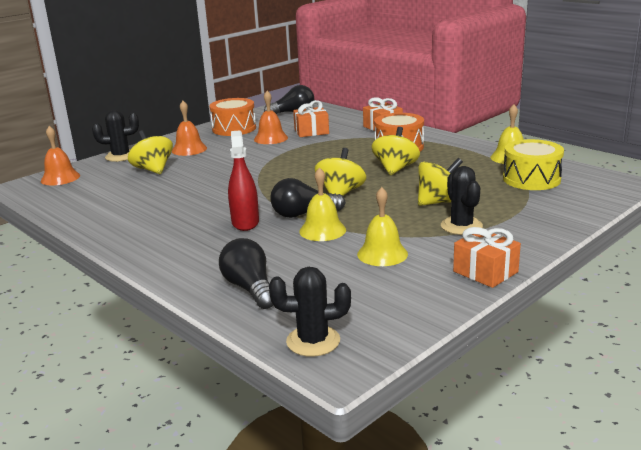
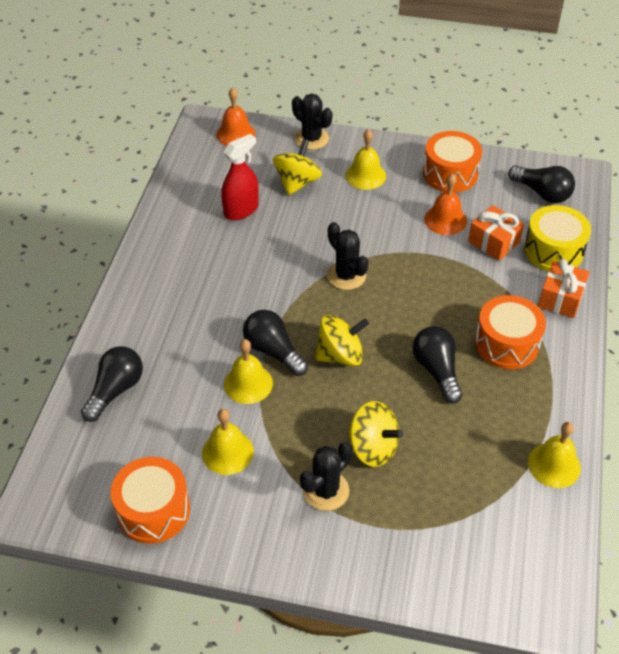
camera: 55 degrees right, 25 degrees up
(189, 149) = (365, 175): orange bell -> yellow bell
(245, 222) = (229, 318): red spray bottle -> red spray bottle (241, 210)
(313, 341) = (59, 474): black cactus -> black cactus (346, 276)
(395, 169) = (436, 370): yellow spinning top -> black light bulb
(409, 300) = (153, 510): none -> orange drum
(485, 272) = (238, 548): orange gift -> none
(531, 179) = (498, 510): yellow drum -> yellow drum (553, 250)

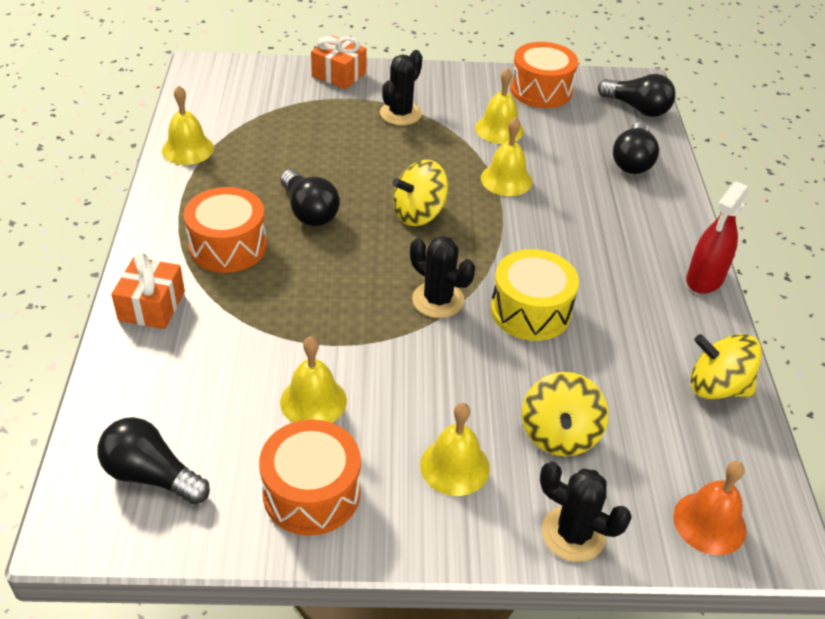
camera: 165 degrees right, 5 degrees down
(241, 210) = (619, 374): red spray bottle -> red spray bottle (705, 279)
(273, 351) = (493, 210): black light bulb -> black light bulb (637, 108)
(373, 448) = (365, 144): yellow spinning top -> yellow spinning top (717, 387)
(445, 220) = (313, 401): orange bell -> yellow bell
(493, 242) = (239, 374): orange gift -> orange gift (339, 74)
(553, 250) = (150, 373): yellow drum -> yellow drum (530, 311)

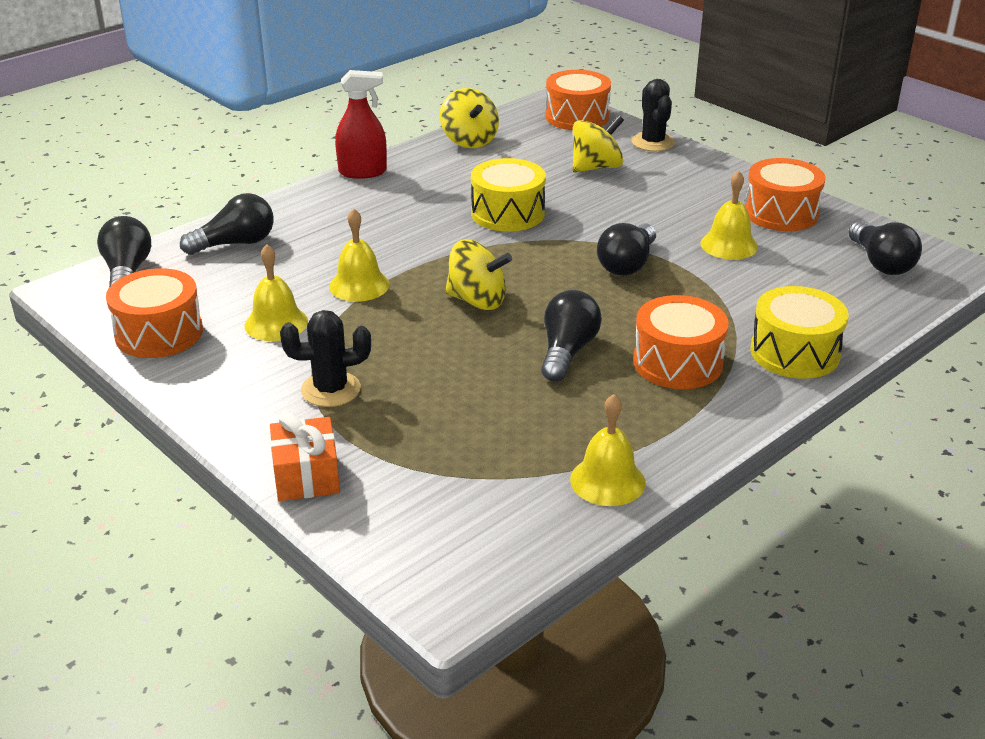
camera: 130 degrees left, 10 degrees down
(152, 306) = (794, 352): orange gift -> yellow drum
(367, 316) = (627, 264): none -> black light bulb
(438, 300) = (560, 248): black cactus -> none
(454, 466) = (678, 185): yellow bell -> none
(709, 523) = (577, 117): orange bell -> orange drum

